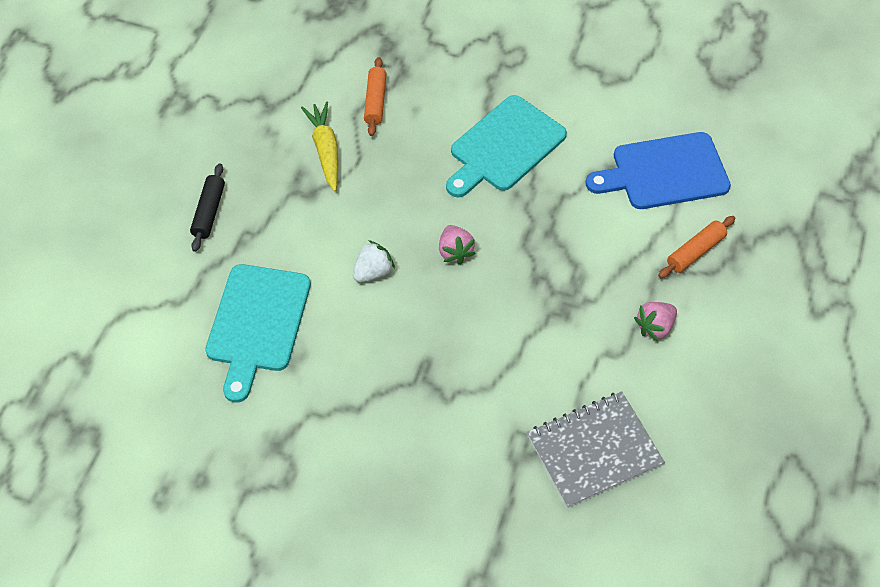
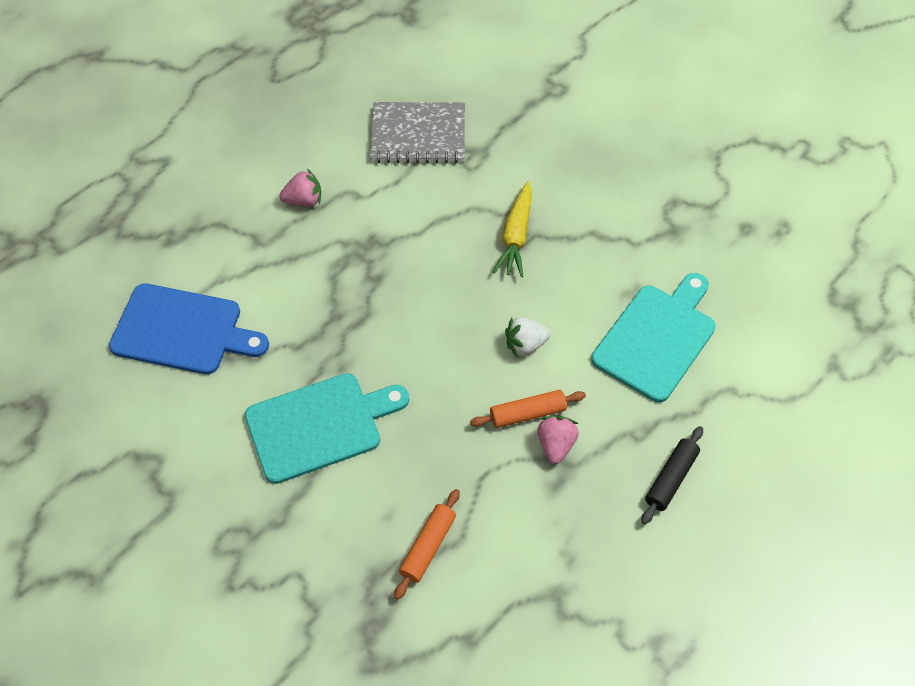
camera: 155 degrees left, 0 degrees up
(325, 150) = (514, 504): yellow carrot -> yellow carrot (516, 236)
(455, 252) = (436, 333): pink strawberry -> pink strawberry (555, 445)
(695, 251) = (218, 246): orange rolling pin -> orange rolling pin (527, 414)

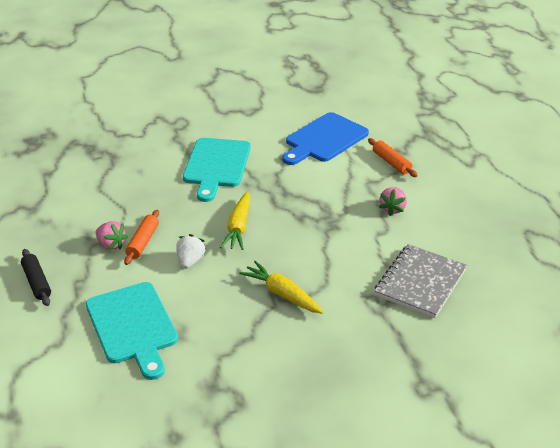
camera: 120 degrees right, 20 degrees down
(427, 547) = (108, 177): orange rolling pin -> orange rolling pin (391, 162)
(434, 330) = (238, 227): none -> yellow carrot

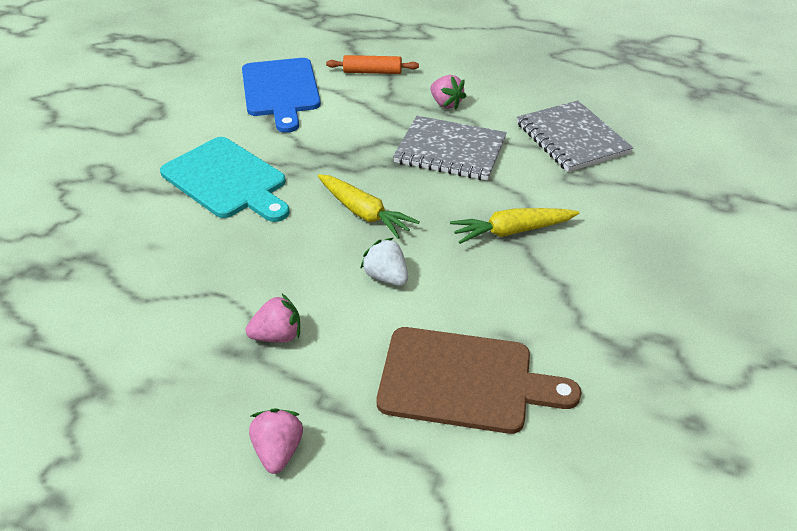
camera: 55 degrees left, 5 degrees up
(37, 282) = (278, 451): black rolling pin -> pink strawberry
(133, 326) = (464, 380): turquoise cutting board -> brown cutting board
(143, 242) = (305, 303): orange rolling pin -> none
(339, 234) = (450, 151): none -> grey notebook

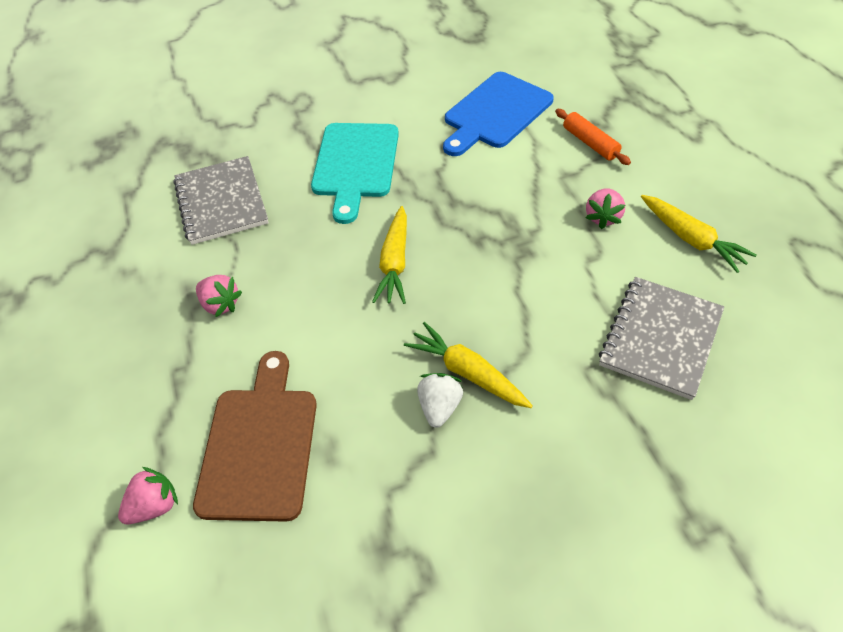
camera: 55 degrees right, 10 degrees up
(278, 451) = (119, 377): pink strawberry -> pink strawberry (154, 505)
(386, 277) = (333, 324): white strawberry -> white strawberry (439, 407)
(450, 151) = (535, 263): grey notebook -> grey notebook (221, 202)
(464, 380) = (259, 445): brown cutting board -> brown cutting board turned 150 degrees counterclockwise
(507, 84) = (691, 239): none -> yellow carrot

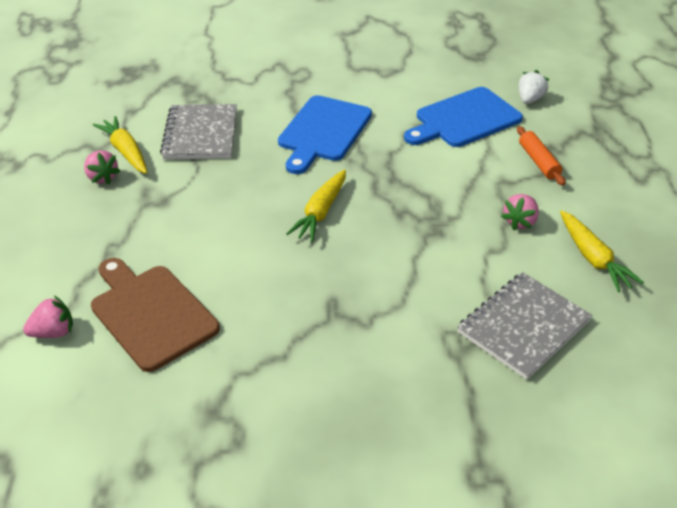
camera: 15 degrees right, 10 degrees down
(220, 304) = (166, 207): pink strawberry -> pink strawberry (102, 177)
(259, 445) = (150, 313): brown cutting board -> brown cutting board turned 60 degrees counterclockwise
(355, 164) = (323, 132): turquoise cutting board -> blue cutting board
(439, 407) = (306, 326): white strawberry -> white strawberry (529, 99)
(467, 372) = (342, 308): yellow carrot -> yellow carrot (126, 151)

